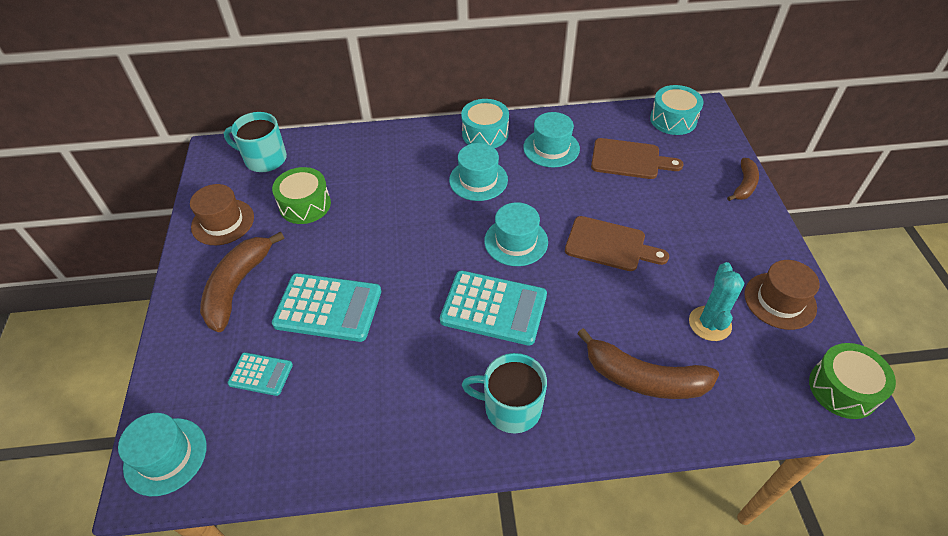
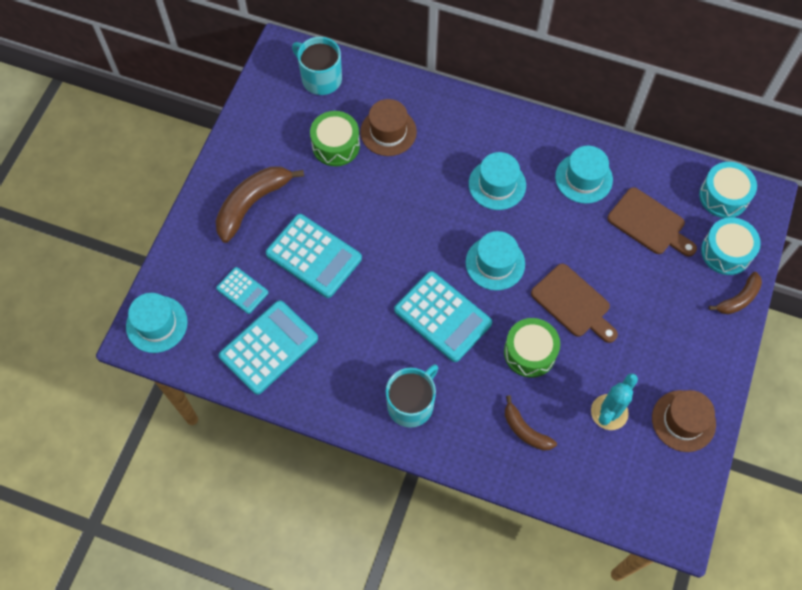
camera: 25 degrees right, 15 degrees up
(223, 222) = (262, 133): brown hat -> brown hat (388, 132)
(318, 421) = (269, 347): none -> turquoise calculator
(485, 134) = (531, 134): turquoise drum -> turquoise drum (726, 252)
(511, 407) = (411, 404): turquoise mug -> turquoise mug turned 90 degrees clockwise
(643, 378) = (525, 430): brown banana -> brown banana, size x0.58
(843, 389) = (676, 513): green drum -> green drum (530, 352)

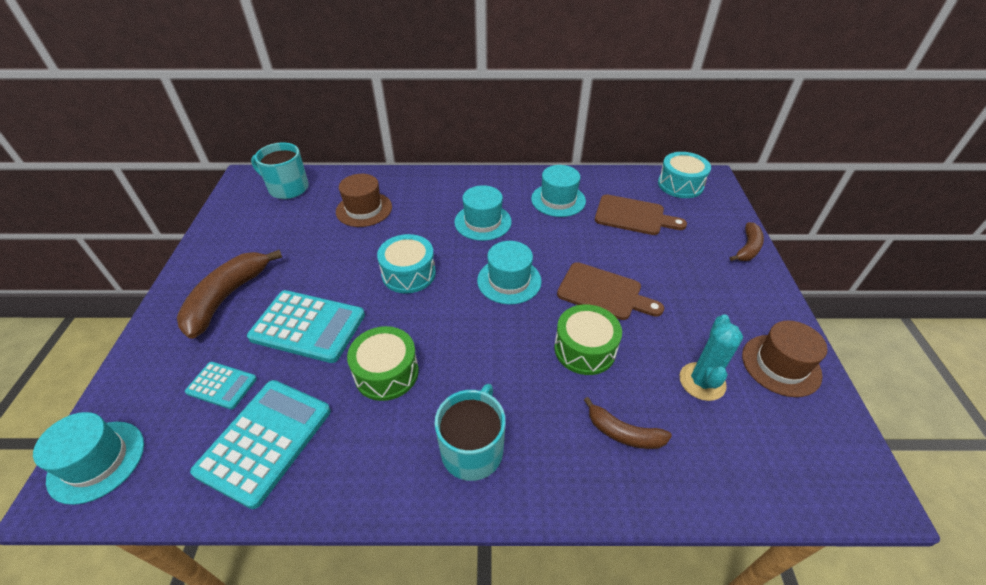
camera: 20 degrees left, 20 degrees down
(335, 145) = (313, 230): green drum -> green drum (386, 373)
(442, 317) = (474, 343): turquoise calculator -> none
(726, 252) = (711, 219): turquoise drum -> turquoise drum (408, 274)

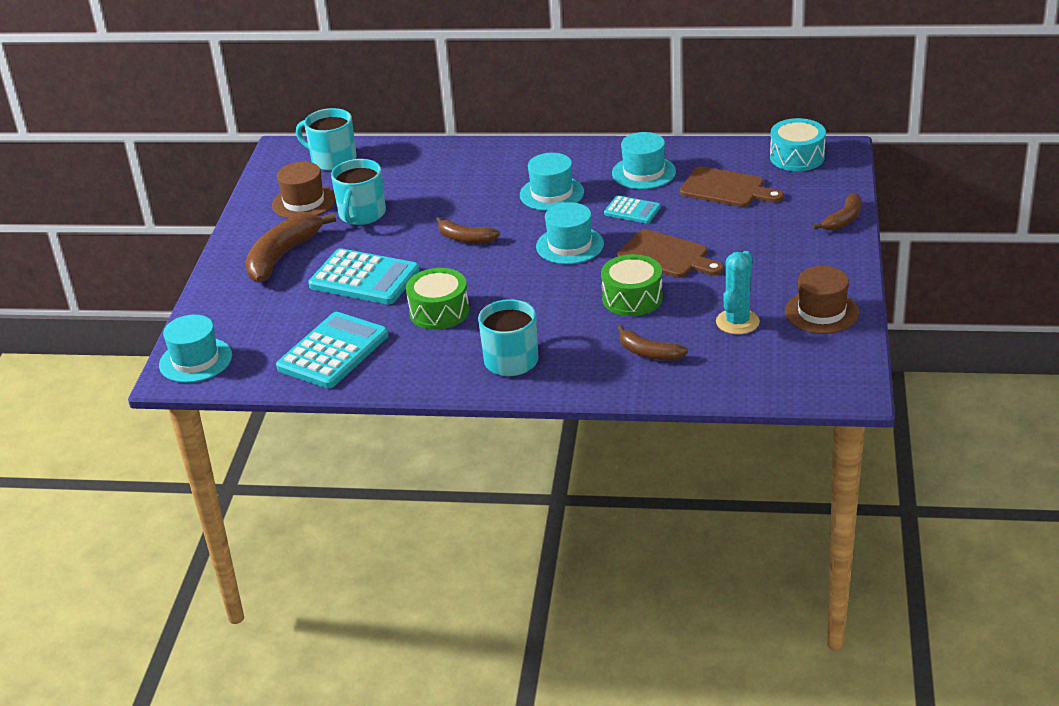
camera: 10 degrees right, 10 degrees down
(221, 385) = (289, 317): turquoise calculator -> turquoise calculator (632, 210)
(310, 246) = (361, 214): none -> turquoise mug
(364, 209) = (419, 181): brown hat -> brown hat (304, 202)
(408, 274) = (465, 238): turquoise drum -> brown banana

